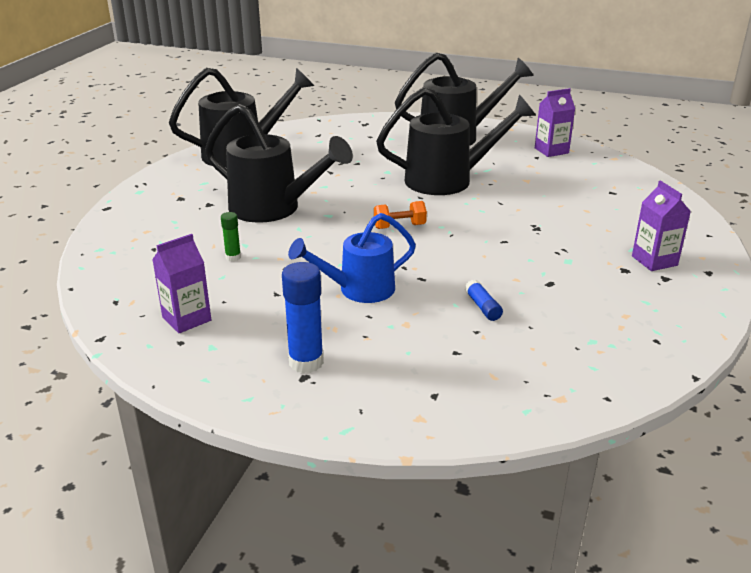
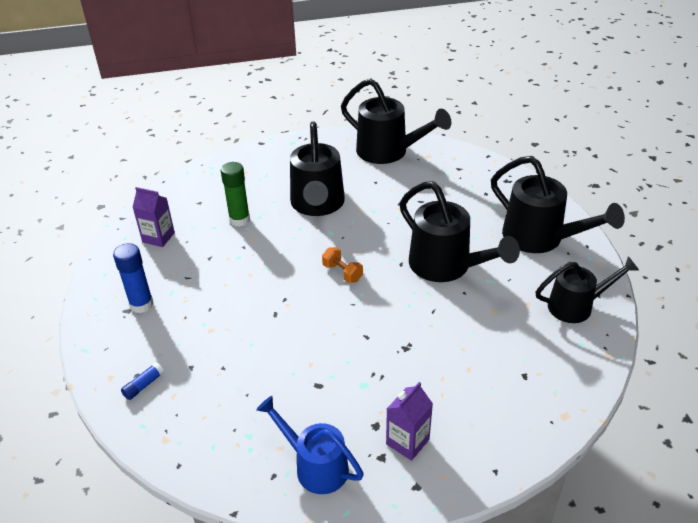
camera: 60 degrees right, 10 degrees up
(233, 257) = (239, 220): green glue stick -> green glue stick, size x1.86
(358, 290) = (238, 290): blue watering can -> blue watering can (315, 465)
(483, 307) = (256, 359): blue glue stick -> blue glue stick (143, 385)
(551, 150) = (577, 306): purple carton -> black watering can

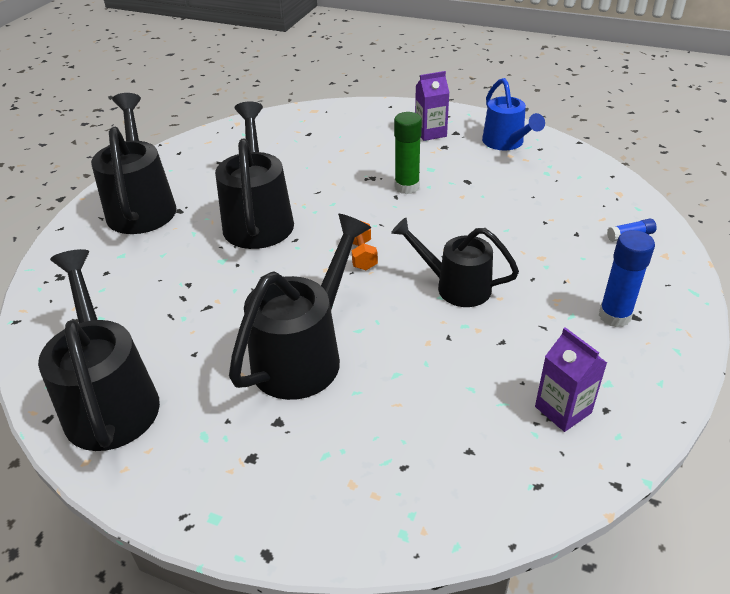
camera: 145 degrees left, 0 degrees up
(239, 220) = (427, 382): green glue stick -> green glue stick (407, 187)
(577, 306) = (206, 152): black watering can -> black watering can (455, 286)

